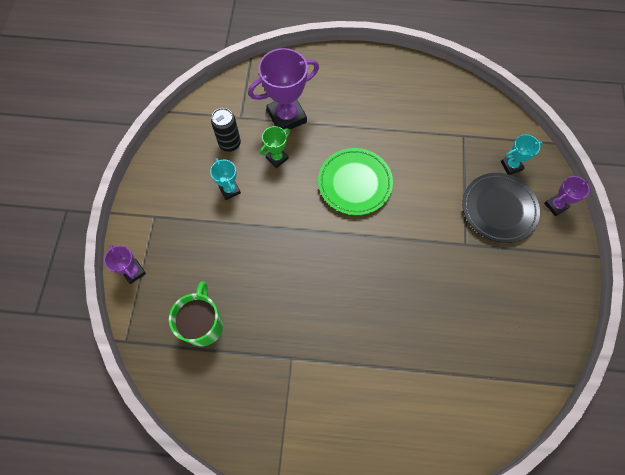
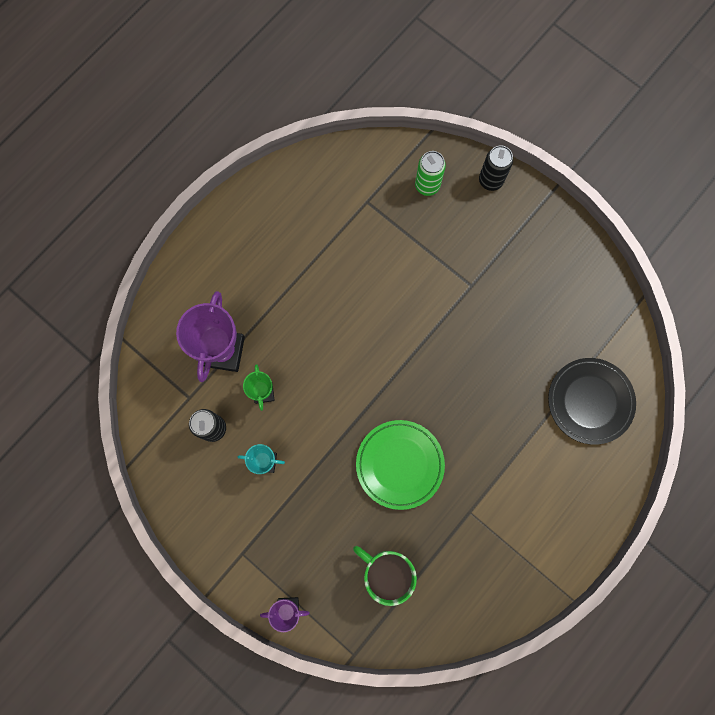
camera: 55 degrees left, 10 degrees up
(354, 183) = (344, 338): green plate -> green plate (399, 464)
(498, 209) = (459, 231): black plate -> black plate (589, 401)
(511, 166) = (427, 185): turquoise trophy -> green can
(555, 206) = (490, 180): purple trophy -> black can

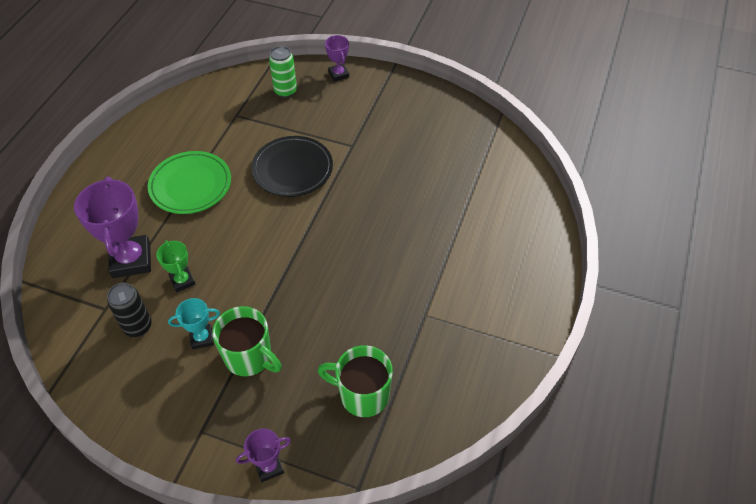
camera: 20 degrees left, 25 degrees down
(301, 497) = (249, 357): none -> green mug
(399, 464) = (340, 297): green plate -> green plate (191, 186)
(490, 180) = (338, 74): black can -> purple trophy
(589, 401) = (494, 195): black plate -> black plate (292, 169)

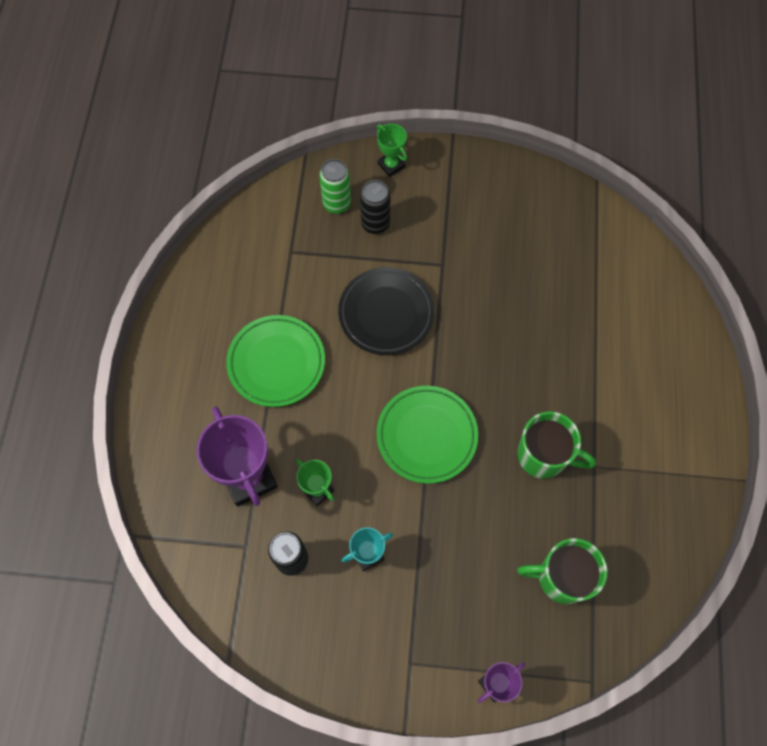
camera: 15 degrees left, 15 degrees up
(249, 357) = (428, 565): green mug -> green mug (544, 456)
(289, 261) = (426, 436): none -> green plate
(310, 109) = (375, 224): none -> black can
(338, 74) = (391, 165): purple trophy -> green trophy

